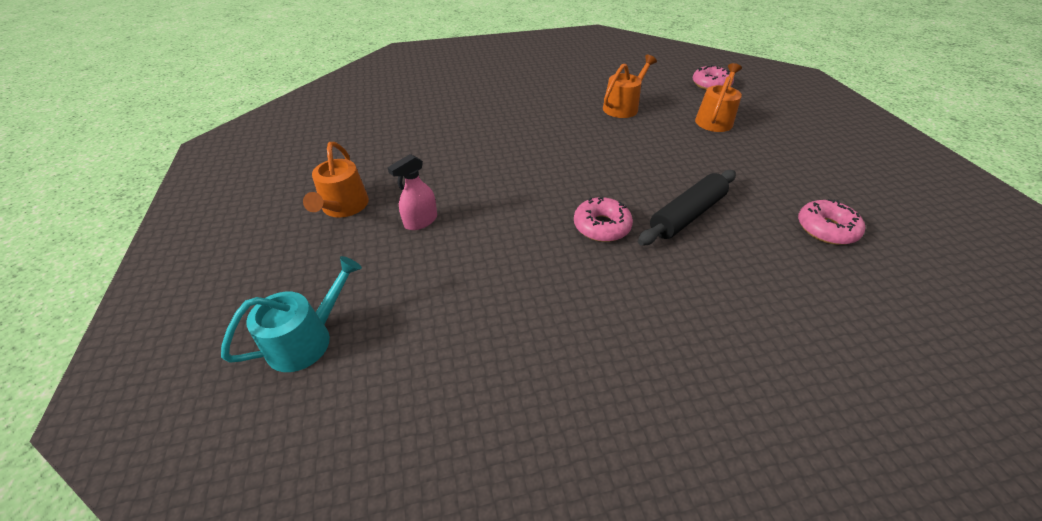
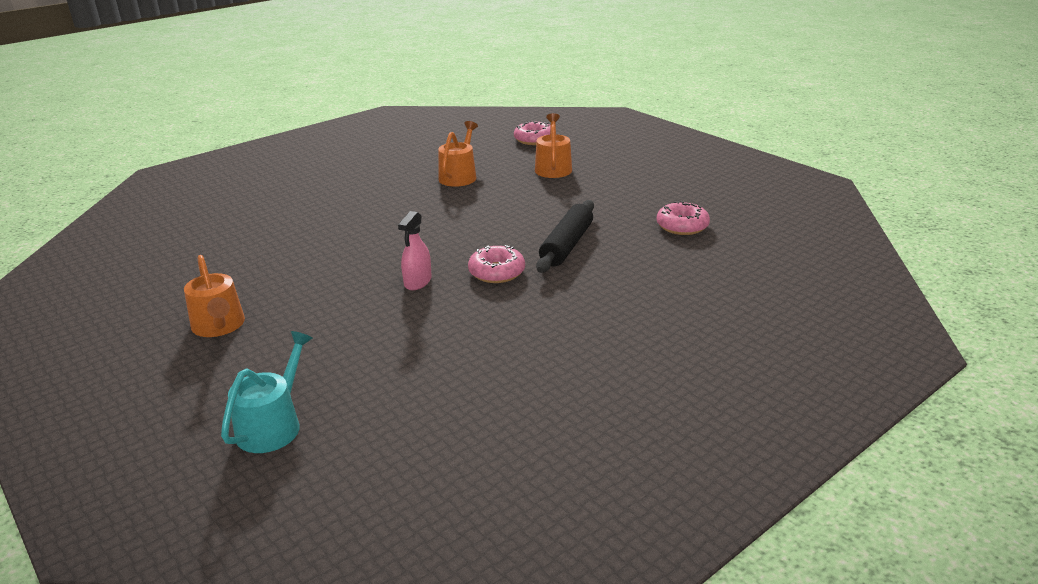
camera: 25 degrees left, 15 degrees down
(420, 221) = (316, 314): pink spray bottle -> pink spray bottle (417, 282)

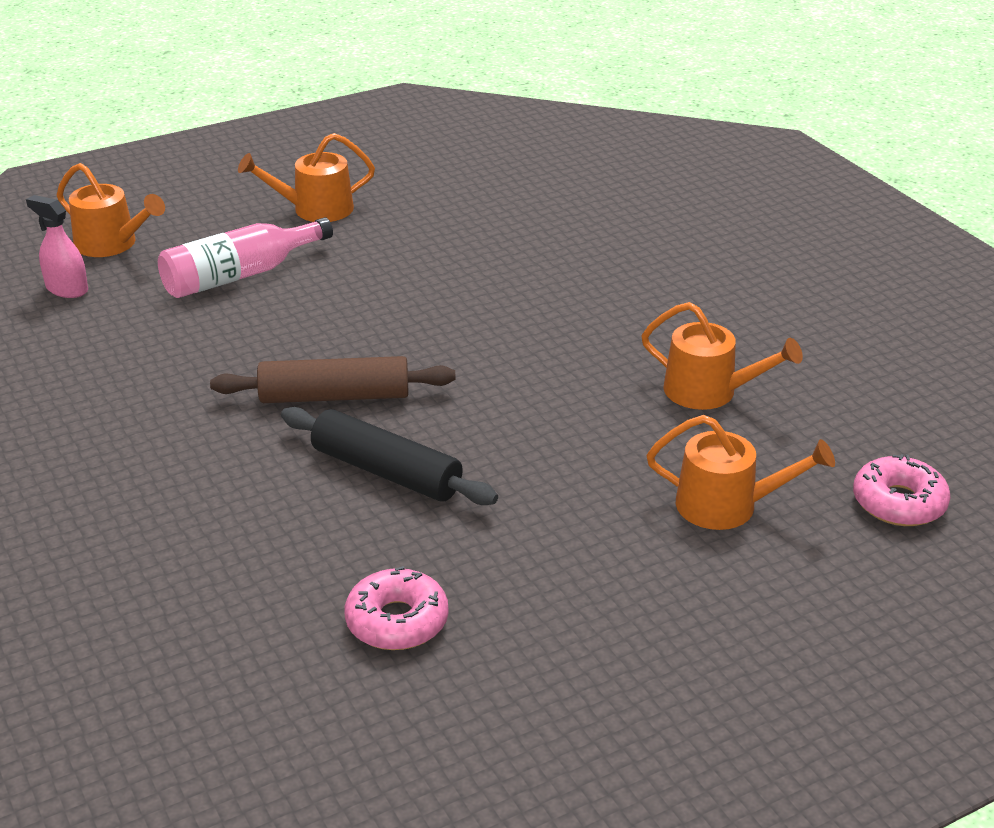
camera: 100 degrees right, 5 degrees up
(273, 425) = (111, 244): turquoise watering can -> orange watering can
(336, 340) = (239, 275): none -> pink bottle
(417, 282) = (343, 332): pink spray bottle -> pink spray bottle (67, 289)
(497, 272) = (335, 396): pink donut -> brown rolling pin

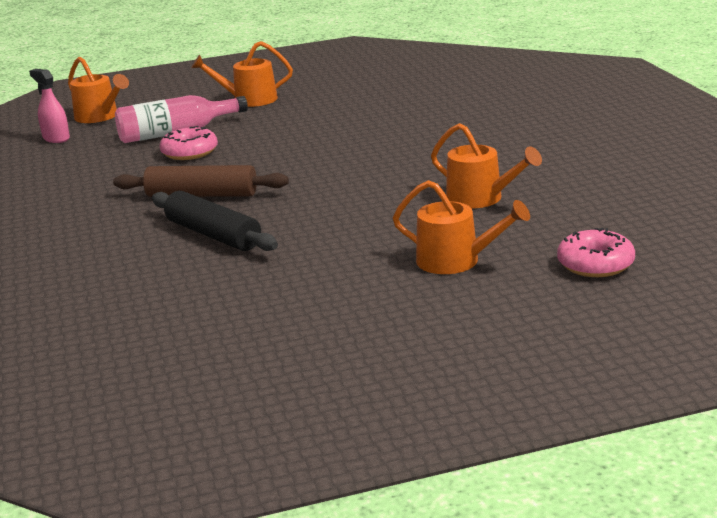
camera: 15 degrees right, 10 degrees down
(397, 621) = (171, 313): pink donut -> pink donut (189, 152)

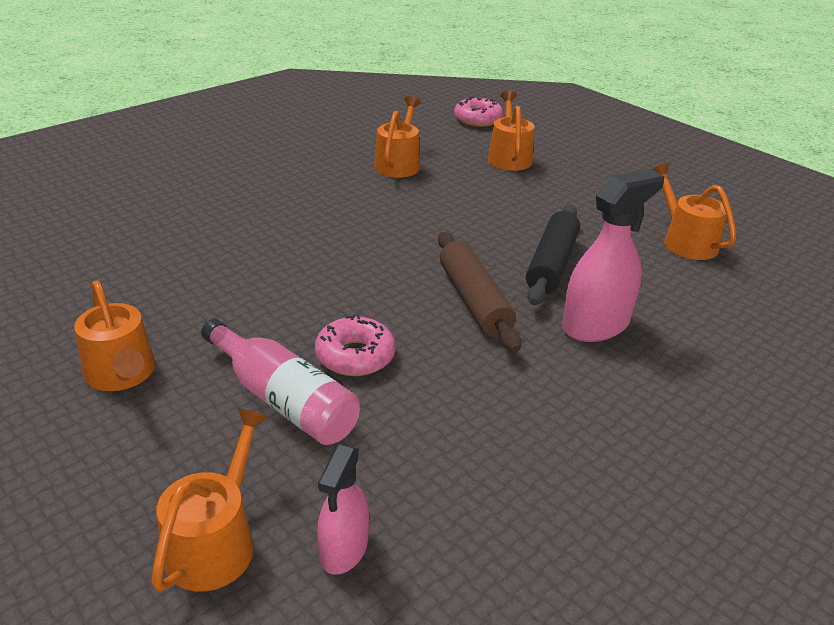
camera: 120 degrees left, 10 degrees up
(115, 233) = (596, 325): none -> pink spray bottle
(170, 314) = (686, 241): none -> orange watering can

